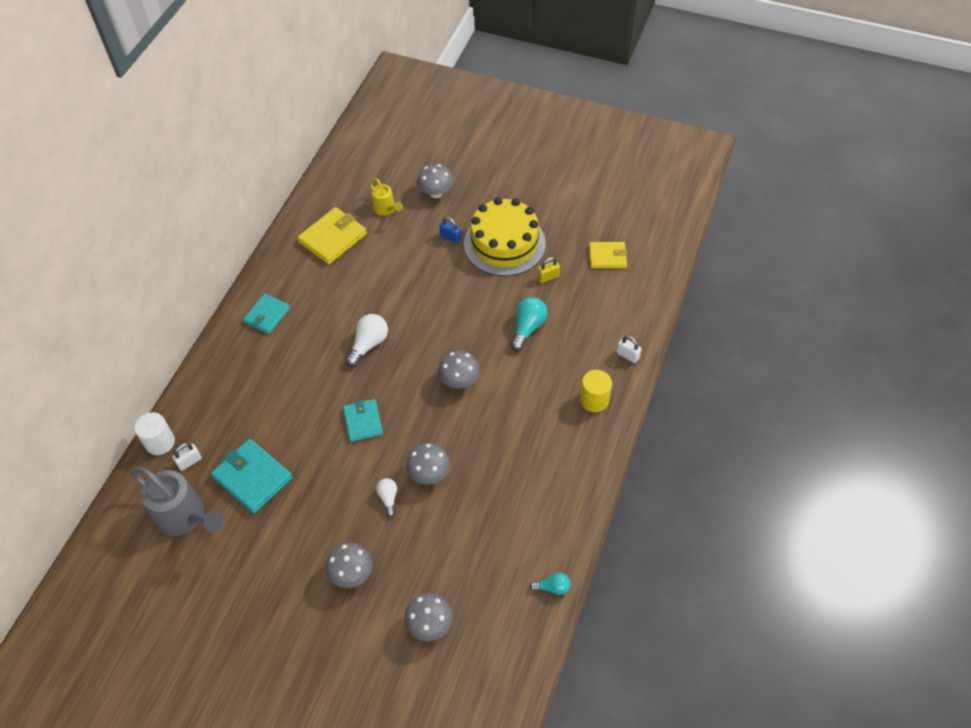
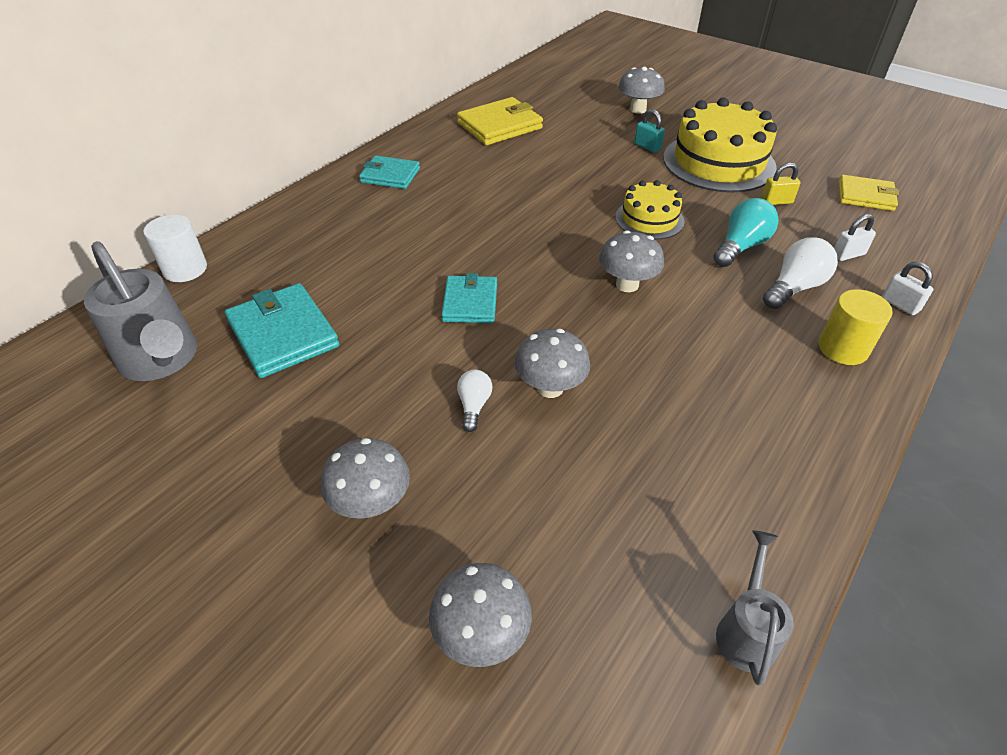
camera: 15 degrees right, 10 degrees down
(189, 461) = (209, 297): white padlock -> white padlock (848, 254)
(267, 315) = (390, 175): turquoise wallet -> turquoise wallet turned 60 degrees clockwise
(368, 344) = (508, 224): white light bulb -> white light bulb (794, 288)
(386, 209) = (572, 113): yellow watering can -> none
(450, 237) = (647, 147): blue padlock -> turquoise padlock
(464, 316) = (649, 219): none -> yellow cake
(552, 587) = (746, 631): turquoise light bulb -> grey watering can

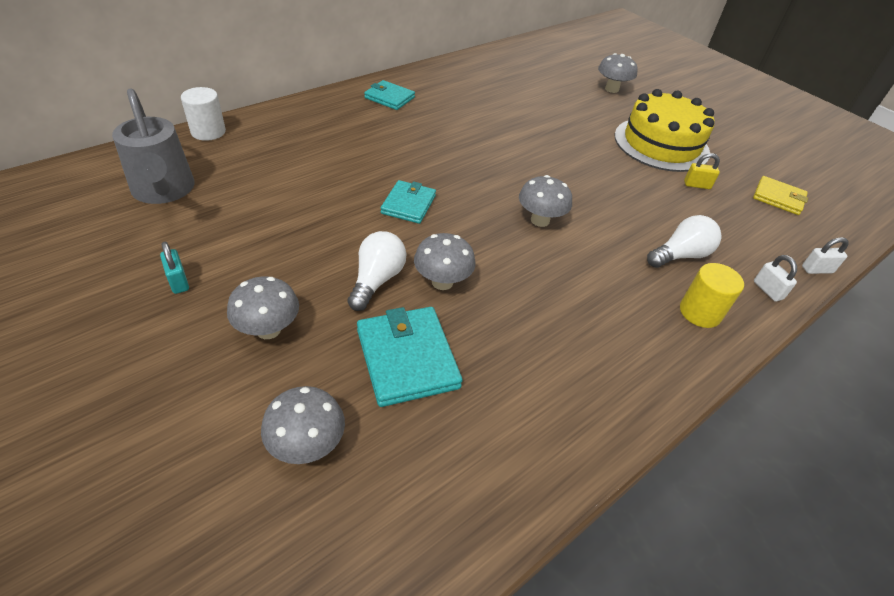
camera: 10 degrees right, 0 degrees up
(283, 334) = (258, 194): turquoise wallet -> turquoise wallet (407, 358)
(474, 406) = (377, 280): white light bulb -> white light bulb, size x1.66
(499, 126) = (492, 78): yellow wallet -> none
(647, 147) = (606, 119): turquoise padlock -> turquoise padlock (178, 281)
(649, 219) = (581, 175): yellow cake -> none
(741, 246) = (649, 213): turquoise light bulb -> none
(746, 631) = (515, 503): grey watering can -> none
(848, 254) = (740, 240): white padlock -> white padlock (817, 270)

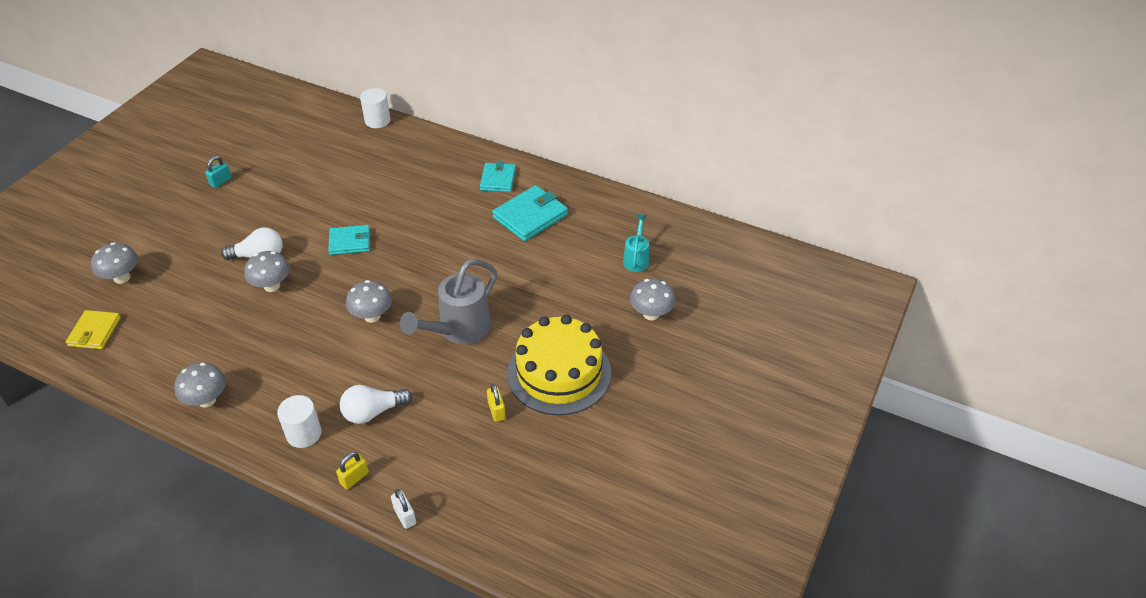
camera: 70 degrees right, 0 degrees up
(164, 191) = (299, 136): grey watering can -> grey watering can (459, 330)
(268, 329) = (197, 230): grey mushroom -> grey mushroom (207, 400)
(407, 358) = (195, 293): turquoise wallet -> turquoise wallet (530, 216)
(546, 75) = (636, 259): none -> turquoise watering can
(680, 255) = (373, 412): white light bulb -> white light bulb turned 120 degrees clockwise
(700, 312) = (304, 433): yellow cylinder -> white cylinder
(767, 290) = (354, 478): white padlock -> yellow padlock
(778, 198) = (517, 480): yellow wallet -> yellow wallet (95, 332)

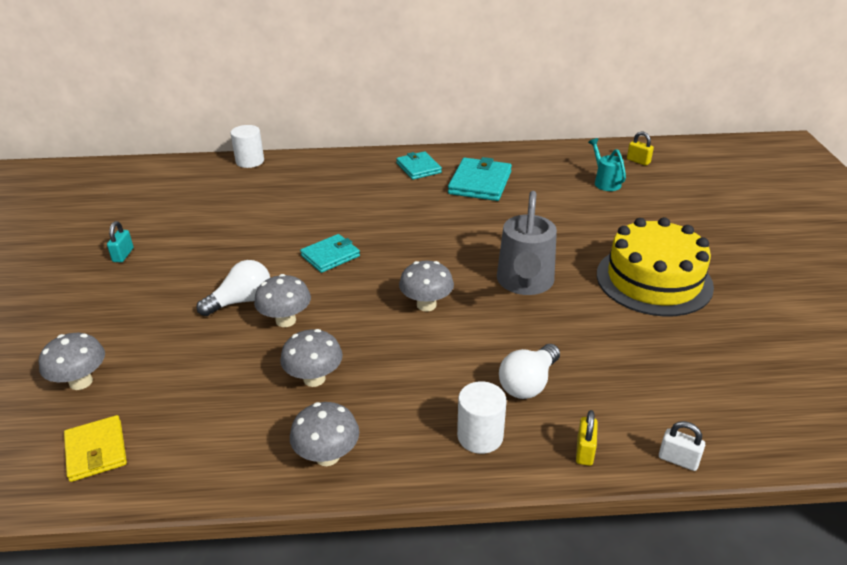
camera: 30 degrees left, 10 degrees down
(496, 411) = (641, 331): yellow padlock -> yellow padlock (638, 161)
(651, 314) = (667, 212): grey mushroom -> grey mushroom (314, 378)

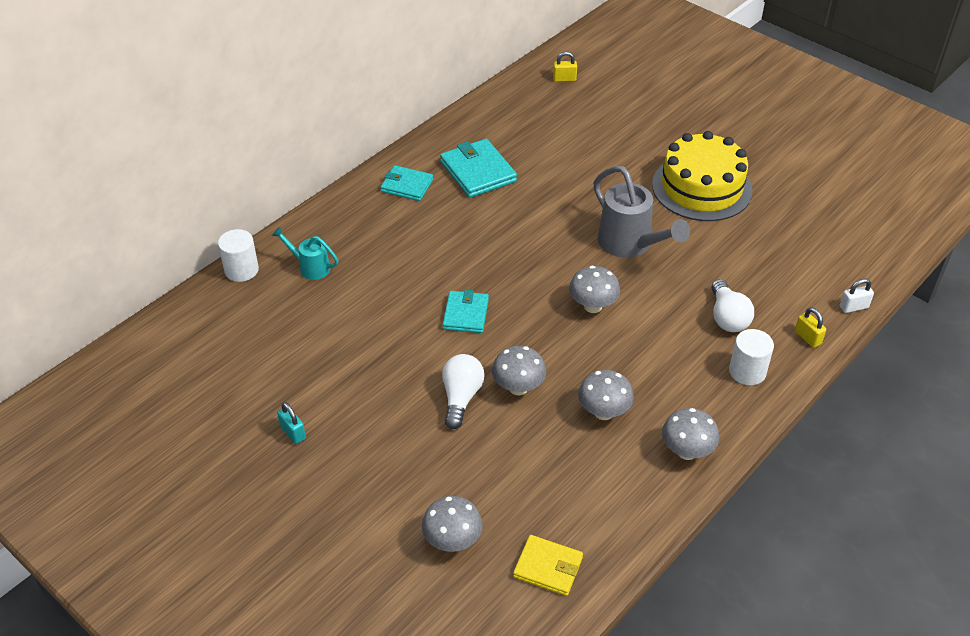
camera: 45 degrees left, 10 degrees up
(605, 182) = (567, 115): turquoise watering can -> turquoise watering can (310, 267)

